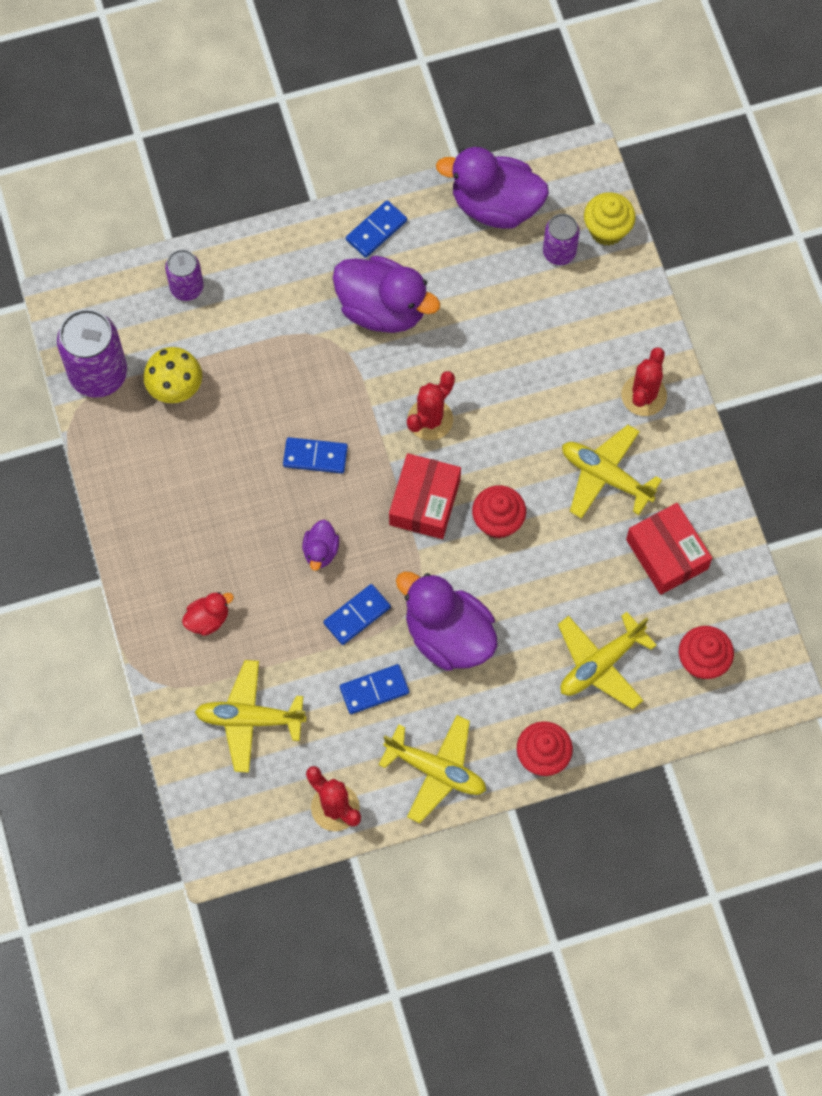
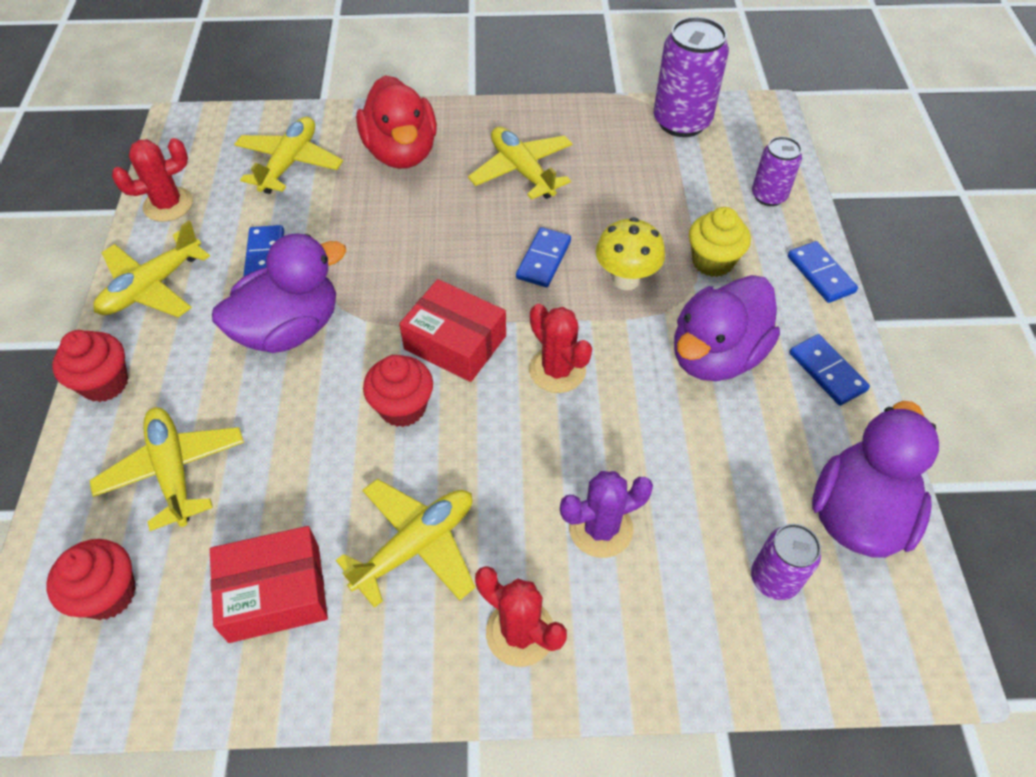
camera: 105 degrees right, 15 degrees down
(176, 389) = (652, 170): yellow mushroom -> yellow mushroom (626, 279)
(206, 502) = (522, 171): none -> yellow plane
(208, 619) = (401, 152): red duck -> red duck, size x2.11
(321, 551) = (434, 244): purple duck -> none
(357, 615) = (351, 258): blue domino -> blue domino (820, 274)
(556, 362) = (600, 528): none -> purple cactus
(607, 230) = (806, 659): yellow cupcake -> yellow cupcake (712, 262)

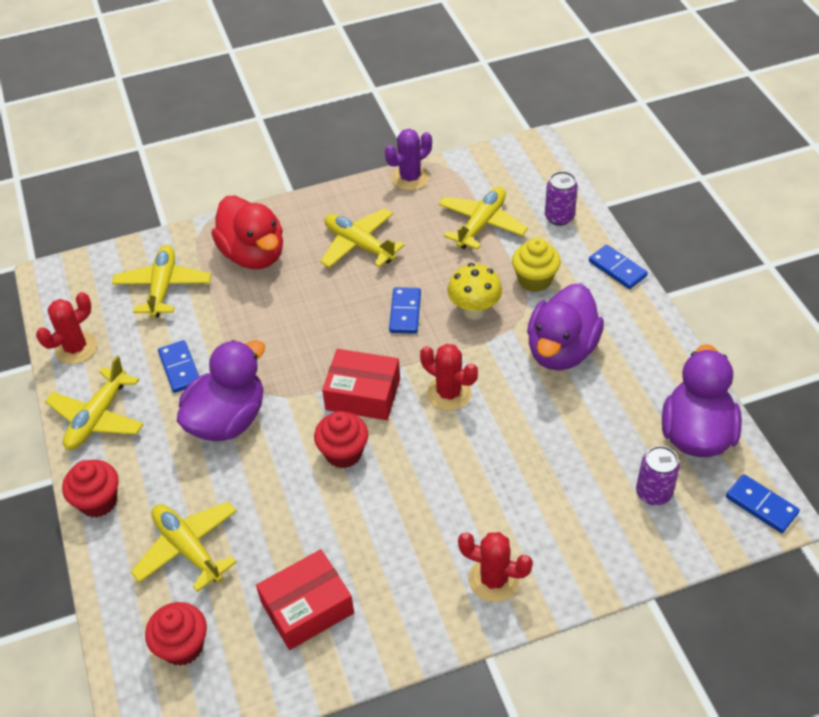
camera: 15 degrees left, 5 degrees down
(416, 546) = (396, 546): yellow plane -> yellow plane (481, 224)
(600, 528) = (523, 495): purple cactus -> purple cactus (410, 178)
(681, 122) = (471, 172): purple can -> none
(827, 372) = (644, 340): blue domino -> blue domino (761, 505)

